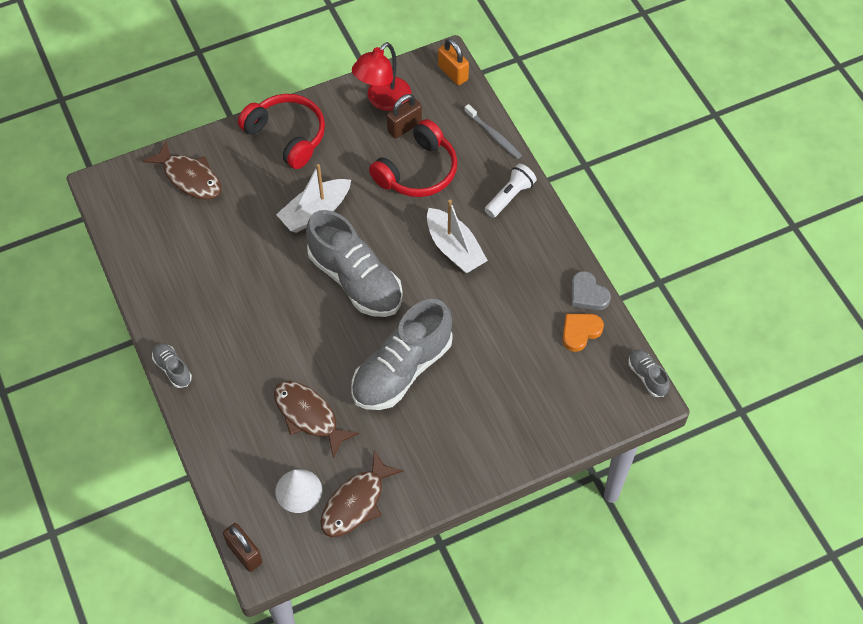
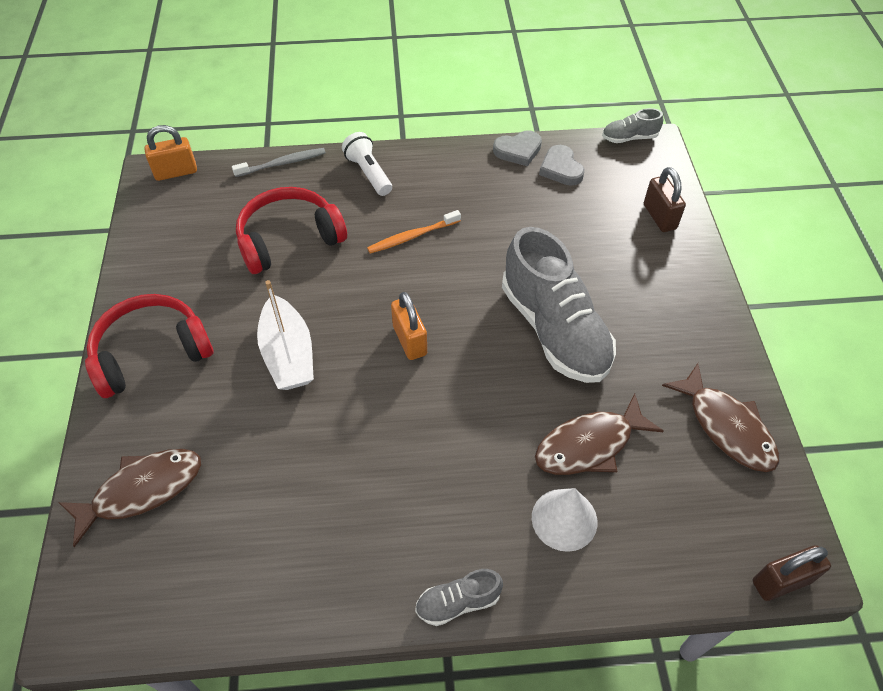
camera: 70 degrees left, 5 degrees down
(298, 490) = (697, 487): white cone -> white cone (564, 519)
(355, 280) = (410, 340): grey shoe -> orange padlock
(383, 100) = (168, 242): red lamp -> none
(404, 127) = (219, 234): brown padlock -> brown padlock (659, 217)
(418, 171) = (289, 239): red headphones -> red headphones turned 90 degrees counterclockwise
(454, 249) = (412, 237): white boat -> orange toothbrush
(580, 332) = (561, 169): orange heart -> grey heart

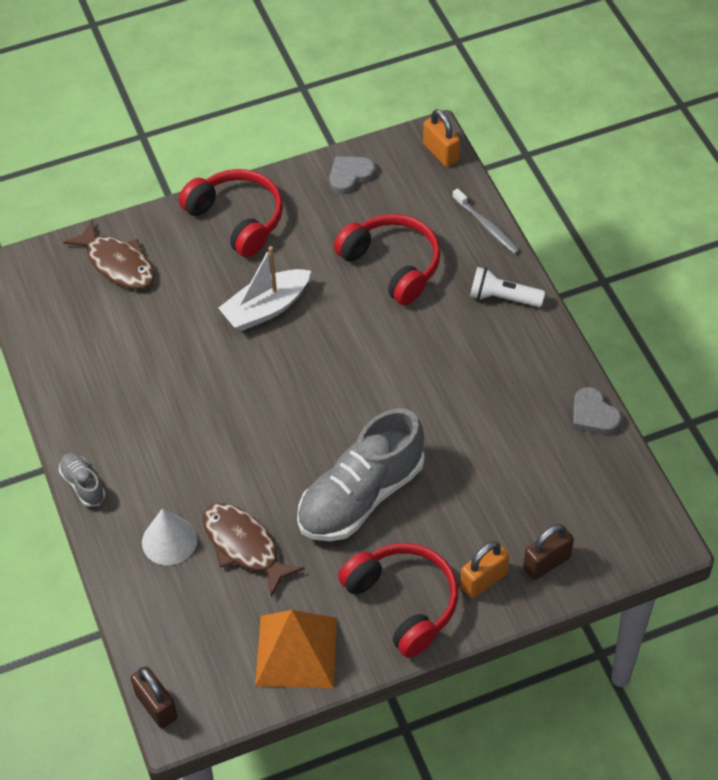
camera: 75 degrees right, 0 degrees up
(369, 173) = (503, 297): white flashlight -> white flashlight turned 120 degrees counterclockwise
(410, 340) = (310, 389): orange padlock -> orange padlock (484, 580)
(412, 237) = (432, 356): orange toothbrush -> none
(561, 169) = (582, 459): grey heart -> grey heart (350, 176)
(629, 138) = (663, 515): grey shoe -> none
(683, 325) = (403, 602): none -> red headphones
(726, 427) = (296, 651): brown fish -> orange pyramid

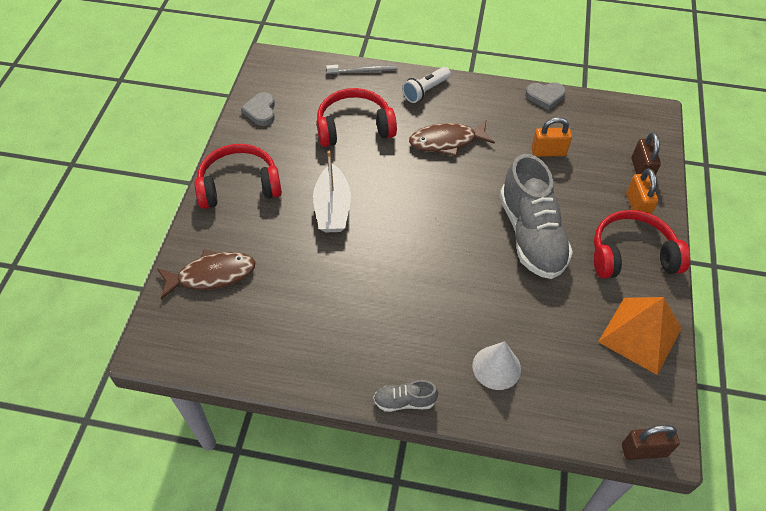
camera: 60 degrees left, 0 degrees up
(244, 546) = (531, 322): brown fish -> brown fish (446, 141)
(441, 153) = (286, 62): orange padlock -> orange padlock (548, 152)

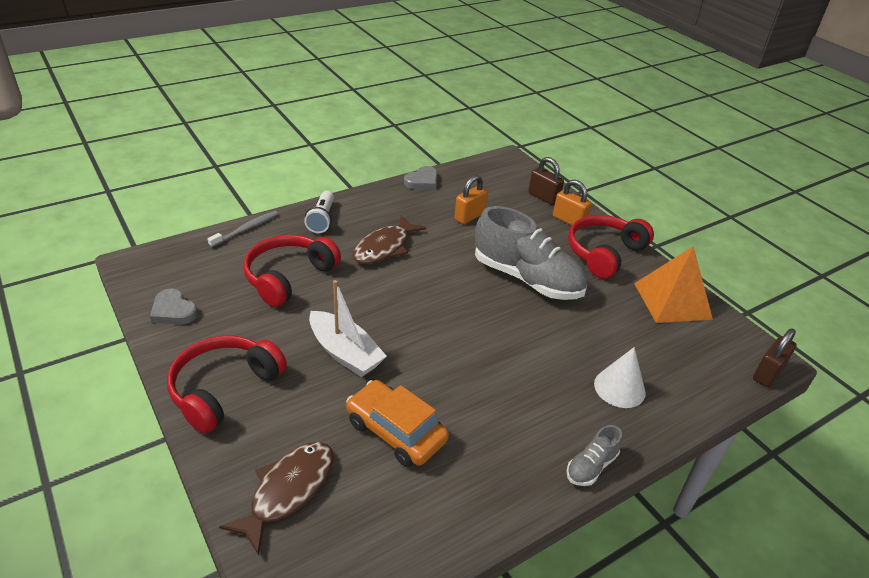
camera: 45 degrees left, 15 degrees down
(307, 284) = (396, 431): none -> orange car

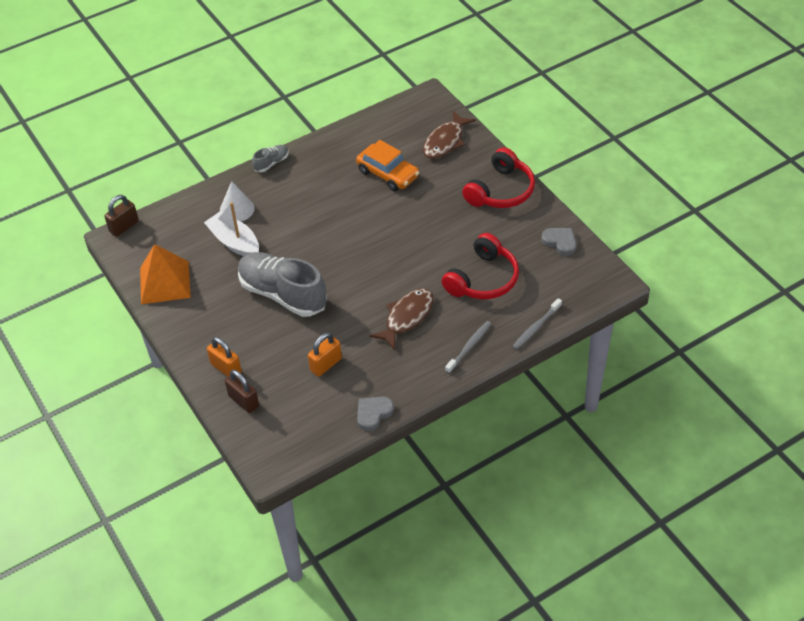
camera: 175 degrees left, 10 degrees up
(322, 219) = (469, 346): white flashlight -> grey toothbrush
(345, 353) = (426, 220): white boat -> white boat (234, 242)
(604, 253) = (204, 329): red headphones -> none

